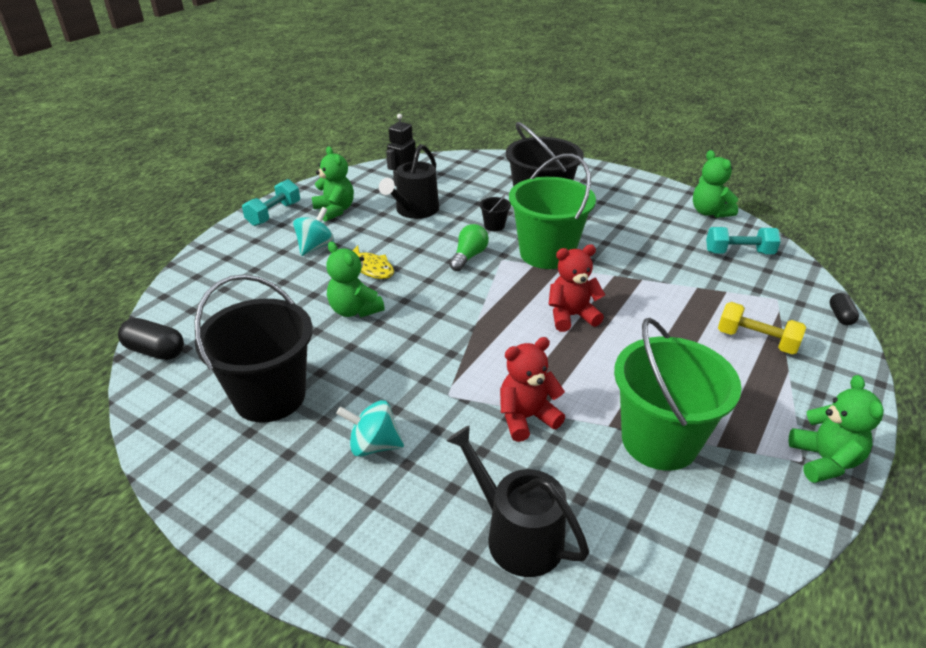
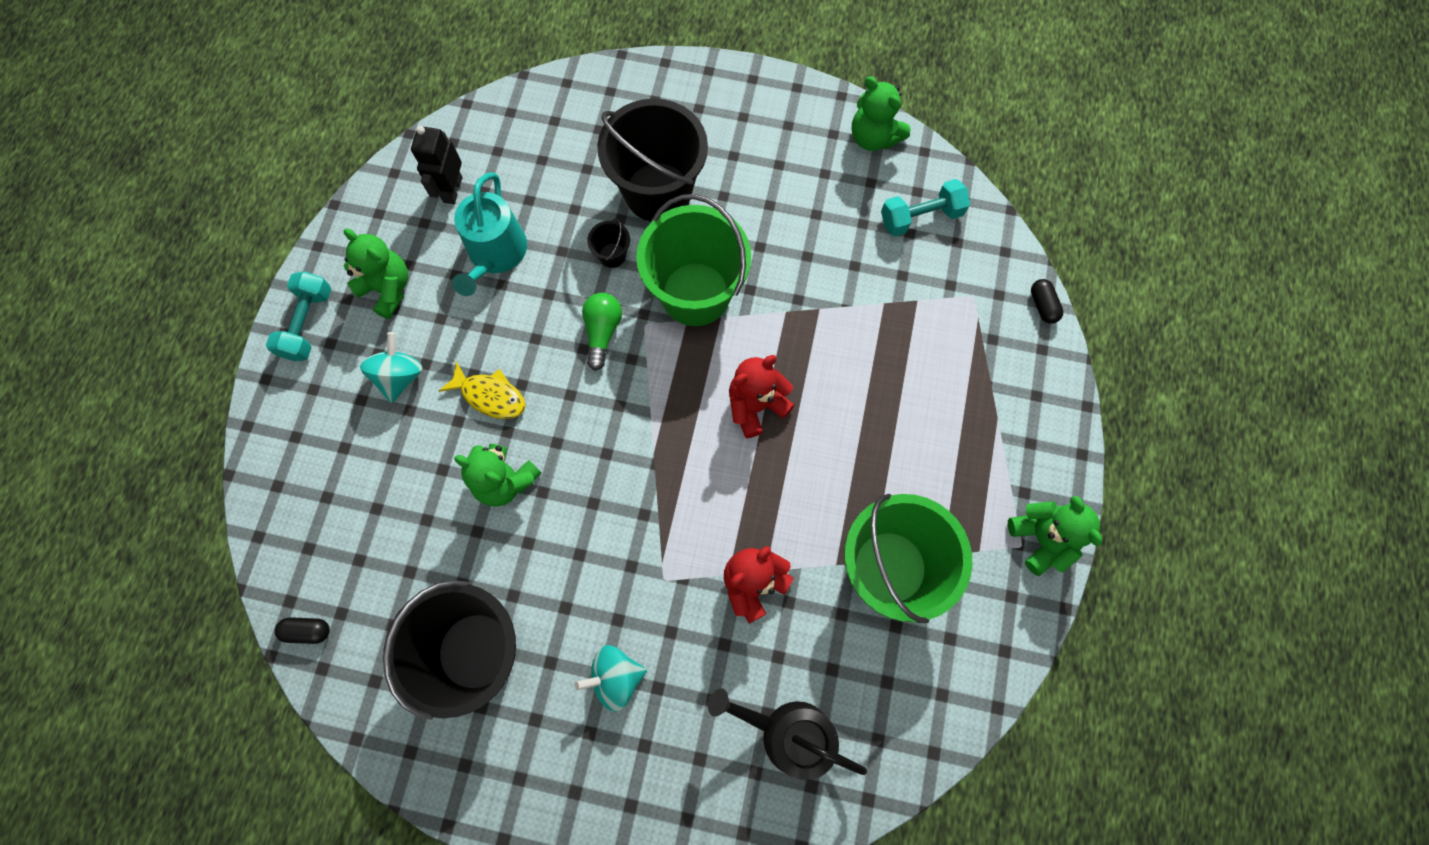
camera: 20 degrees left, 35 degrees up
(155, 351) = (307, 631): black capsule -> black capsule, size x0.62
(414, 210) = (495, 254): black watering can -> turquoise watering can
(756, 340) = (960, 379): yellow dumbbell -> none

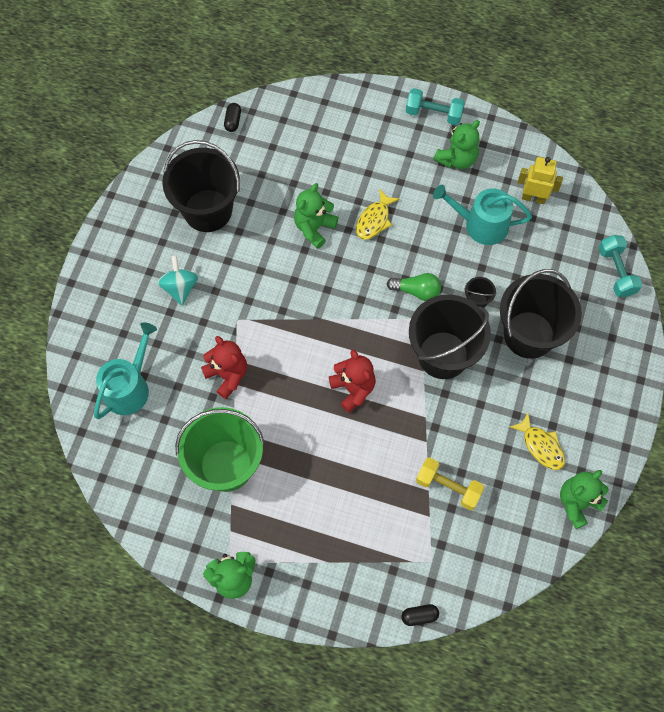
camera: 95 degrees right, 5 degrees down
(400, 376) = (392, 167): turquoise spinning top -> none
(452, 189) = (533, 198): black robot -> yellow robot
(695, 294) = (443, 355): green bucket -> black bucket
(788, 733) = (129, 387): black watering can -> turquoise watering can
(807, 176) = (541, 446): none -> yellow fish
(876, 280) = (448, 487): none -> yellow dumbbell
(920, 217) = (502, 530): turquoise dumbbell -> turquoise dumbbell (616, 272)

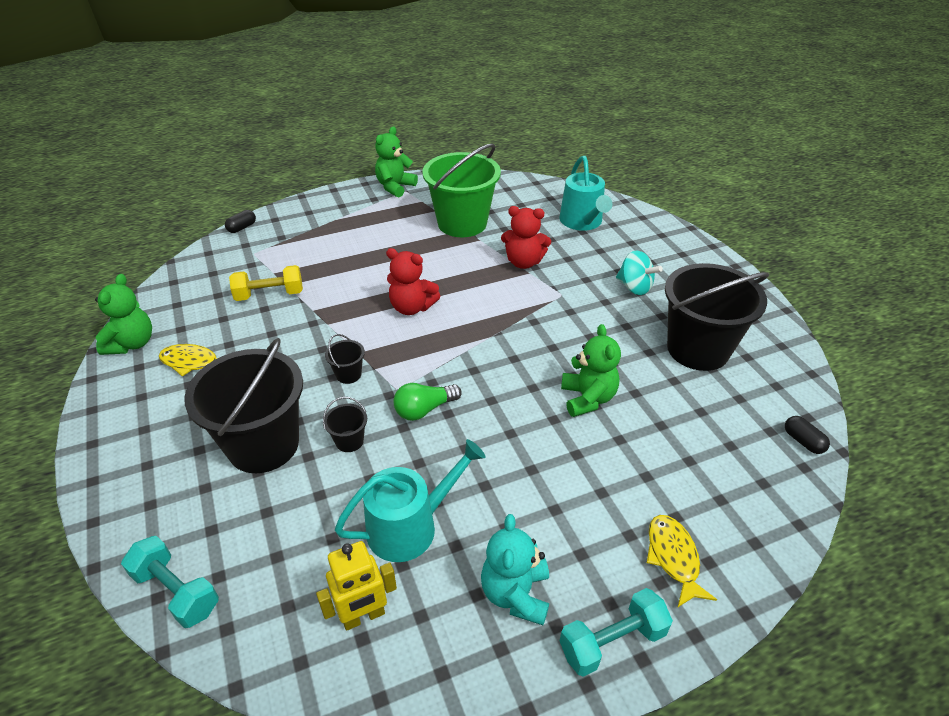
camera: 140 degrees right, 25 degrees down
(374, 220) = (537, 446): yellow fish -> yellow fish (673, 558)
(443, 355) = (348, 374): black bucket -> black bucket, size x0.40
(457, 159) = (515, 594): green teddy bear -> turquoise teddy bear

